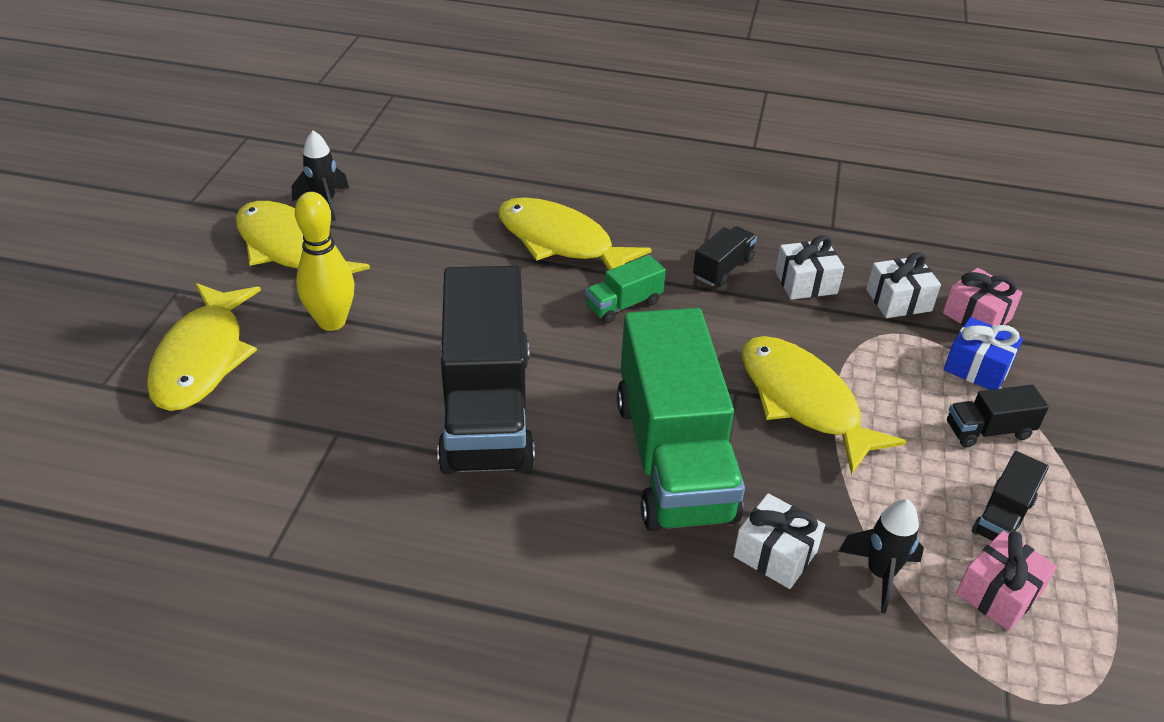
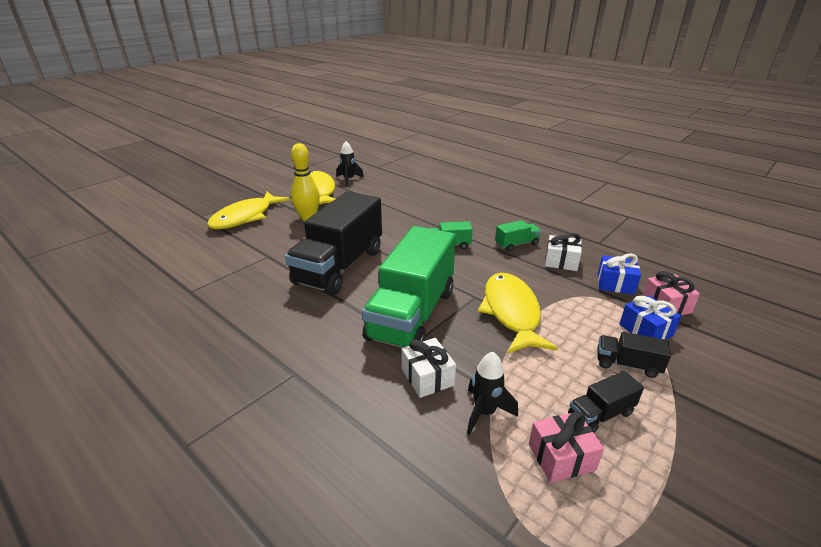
camera: 30 degrees right, 10 degrees down
(561, 242) = (440, 215): yellow fish -> none
(723, 268) = (516, 244): black truck -> green truck
(898, 300) = (615, 284): white gift -> blue gift

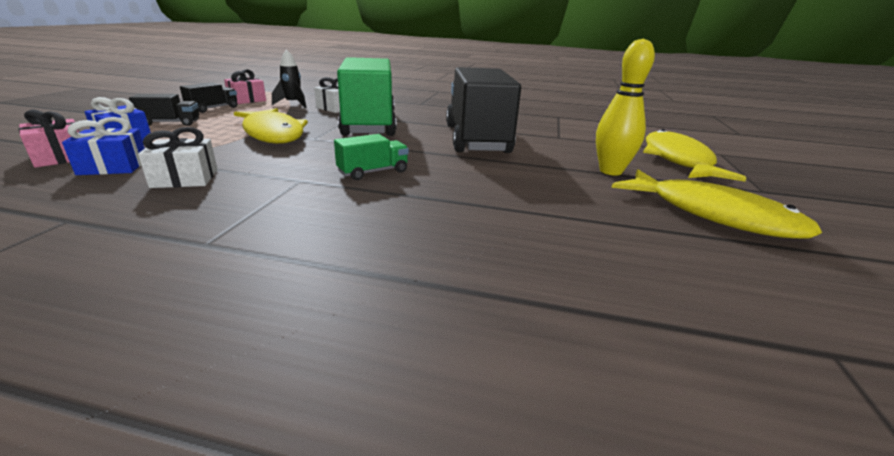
camera: 150 degrees right, 5 degrees down
(348, 180) = (746, 261): black rocket -> none
(516, 244) = (258, 189): green truck -> none

